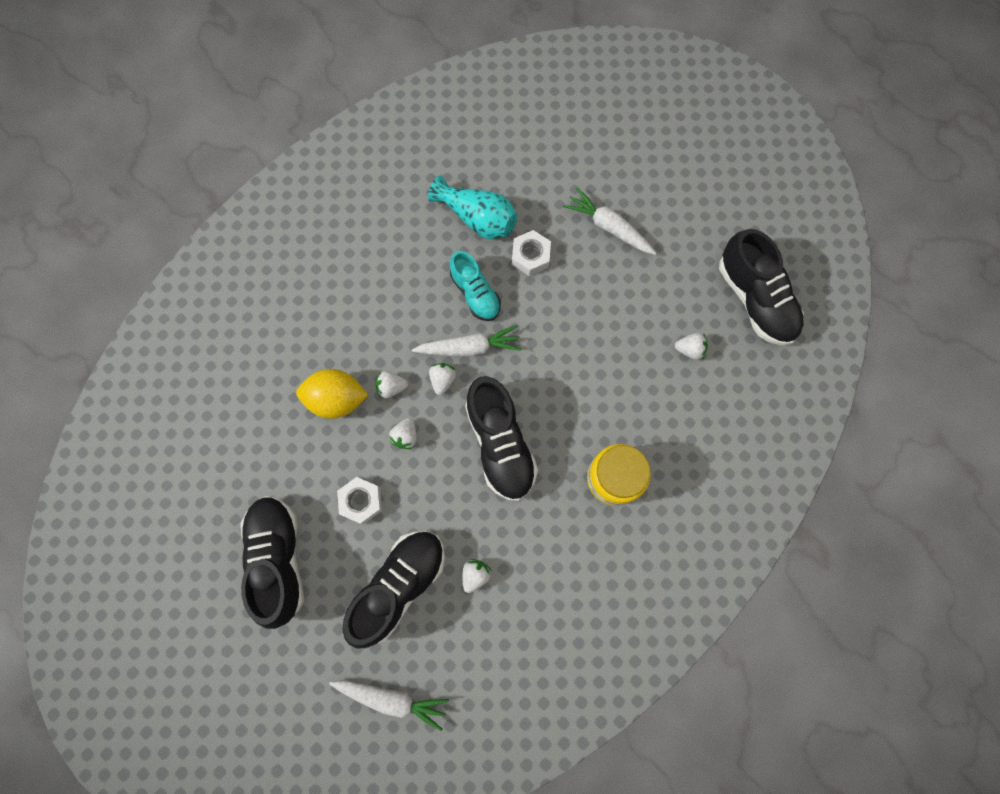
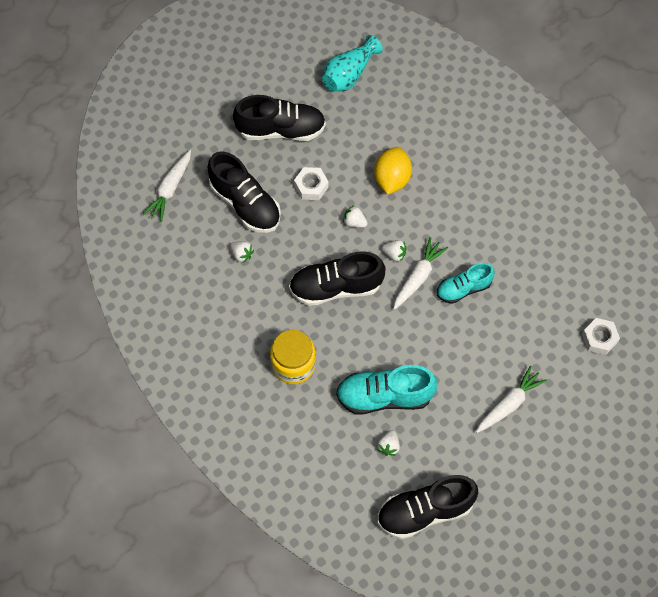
camera: 100 degrees right, 10 degrees down
(391, 387) = (395, 217): white strawberry -> none
(469, 347) = (418, 277): white carrot -> white carrot turned 150 degrees counterclockwise
(477, 218) = (530, 300): turquoise vase -> turquoise vase (349, 74)
(530, 256) = (490, 336): white nut -> white nut (599, 338)
(630, 363) = (384, 396): none -> turquoise shoe

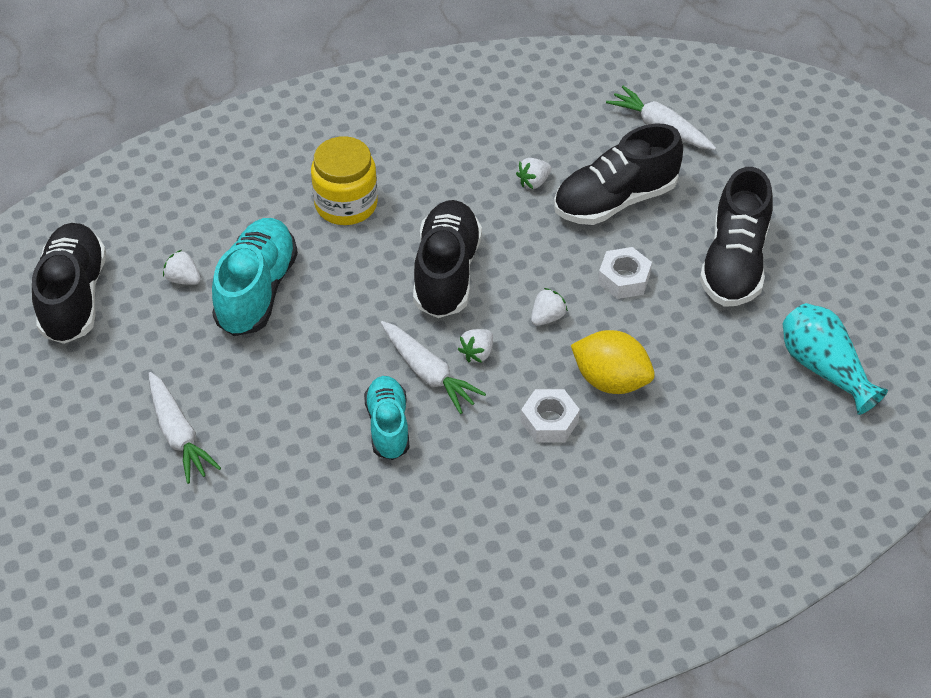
camera: 105 degrees right, 15 degrees down
(599, 338) = (230, 589): white nut -> white nut (549, 421)

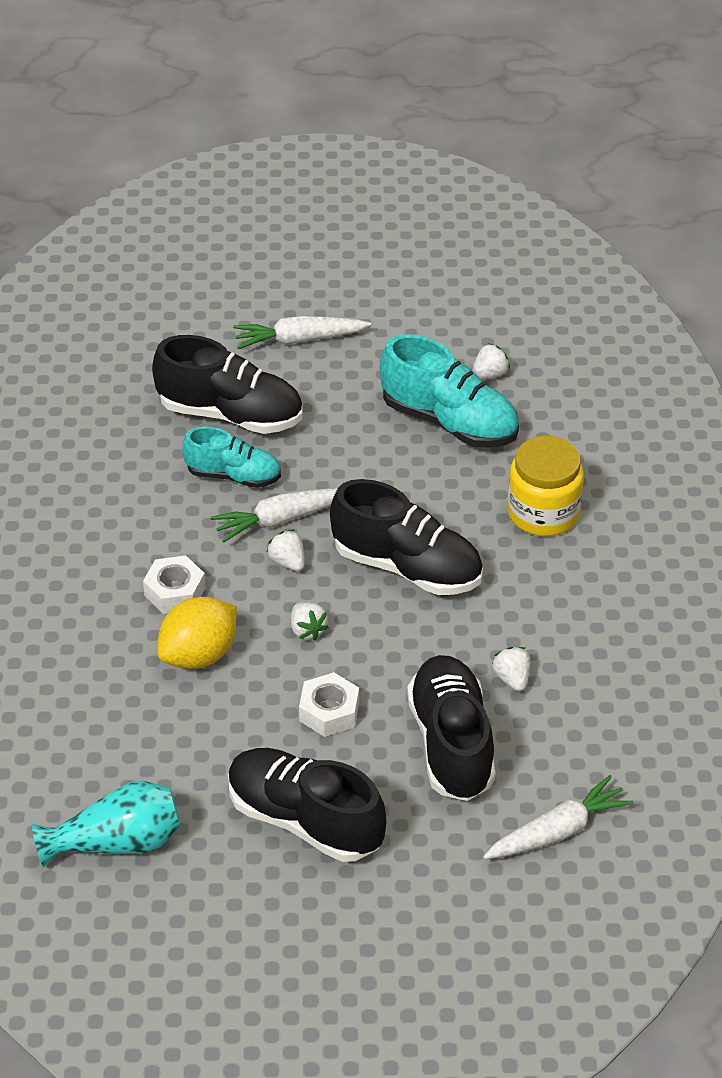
camera: 110 degrees right, 5 degrees down
(74, 297) = (500, 300): black shoe -> black shoe (231, 414)

